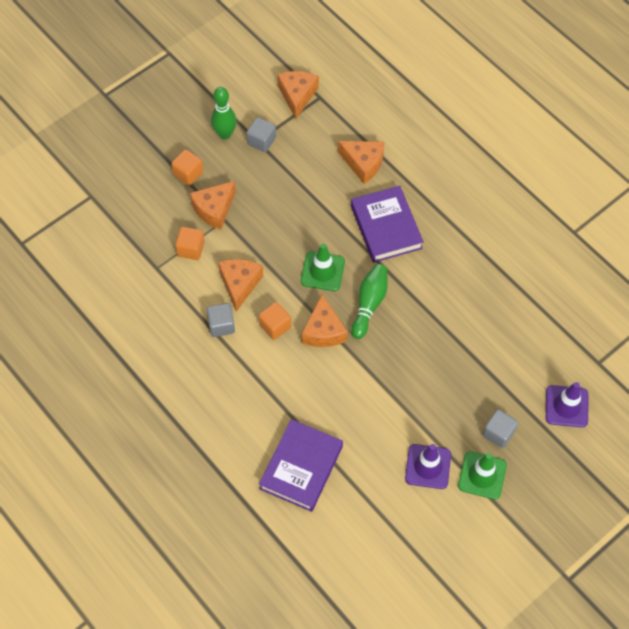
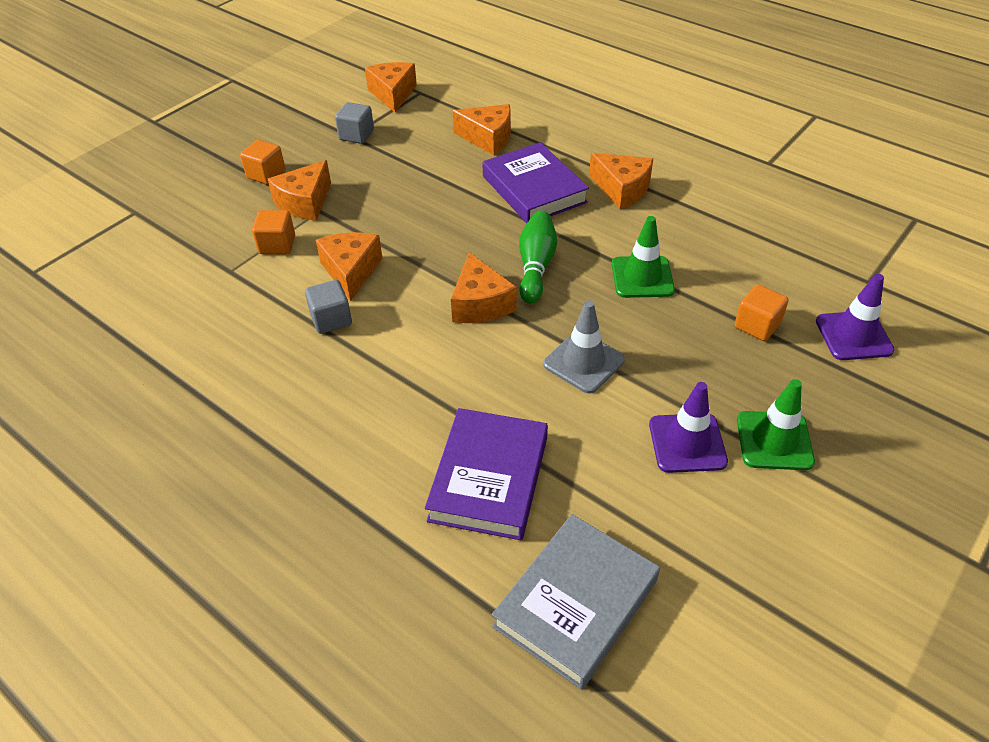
camera: 10 degrees left, 15 degrees down
(225, 134) = (309, 135): green bowling pin -> none
(275, 326) = (410, 309): orange cube -> orange cube (757, 325)
(322, 271) = (463, 242): green traffic cone -> green traffic cone (642, 277)
(332, 555) = (576, 603): none -> grey book
(380, 393) = (583, 362): none -> grey traffic cone
(452, 239) = (622, 189): none -> orange cheese
(498, 433) = (774, 383): grey cube -> none

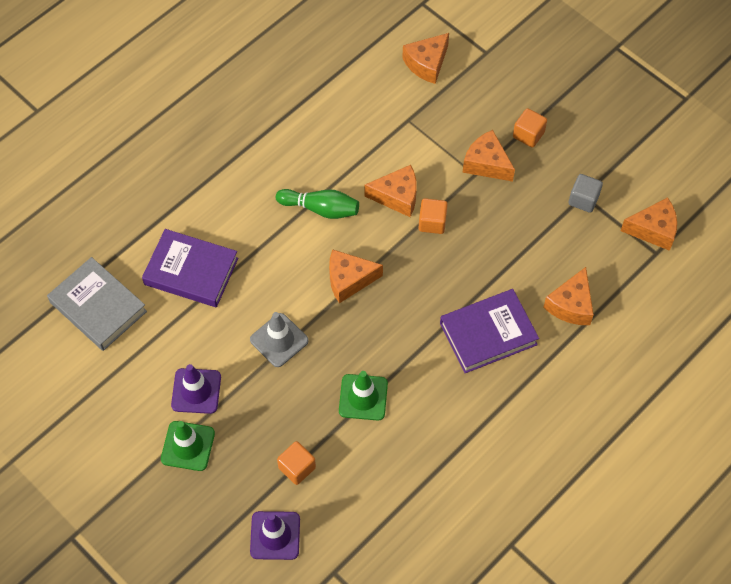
camera: 95 degrees right, 15 degrees up
(277, 245) = (434, 147): orange cube -> orange cube (432, 222)
(331, 319) = (346, 184): grey cube -> none
(536, 266) = (386, 322): green bowling pin -> green bowling pin (320, 209)
(622, 189) = (481, 405): orange cheese -> orange cheese (427, 64)

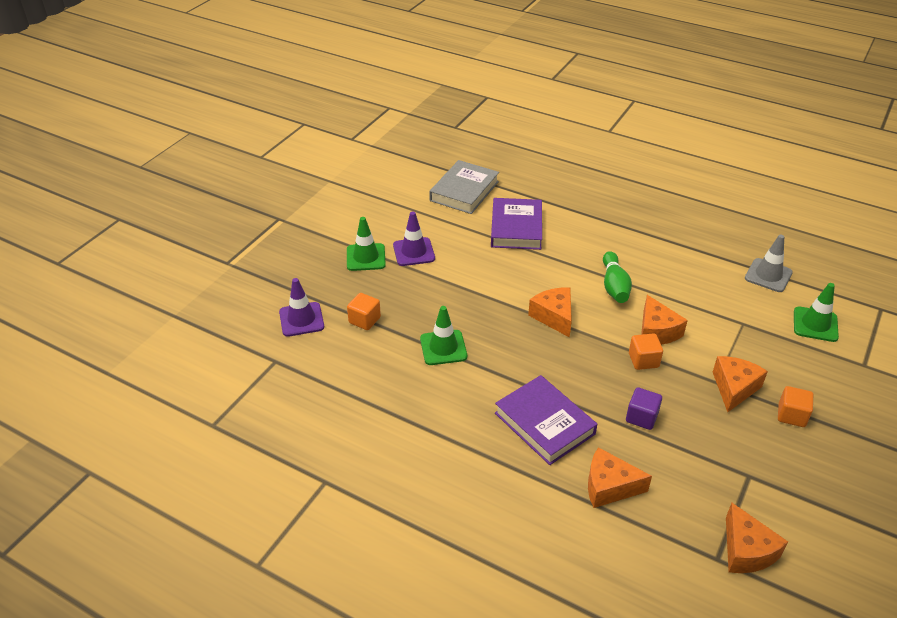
camera: 75 degrees right, 20 degrees down
(279, 340) = (477, 287): grey traffic cone -> grey traffic cone (768, 275)
(427, 64) = (815, 324): orange cheese -> green traffic cone
(501, 251) = (641, 417): none -> purple cube
(583, 199) = (744, 476): grey cube -> none

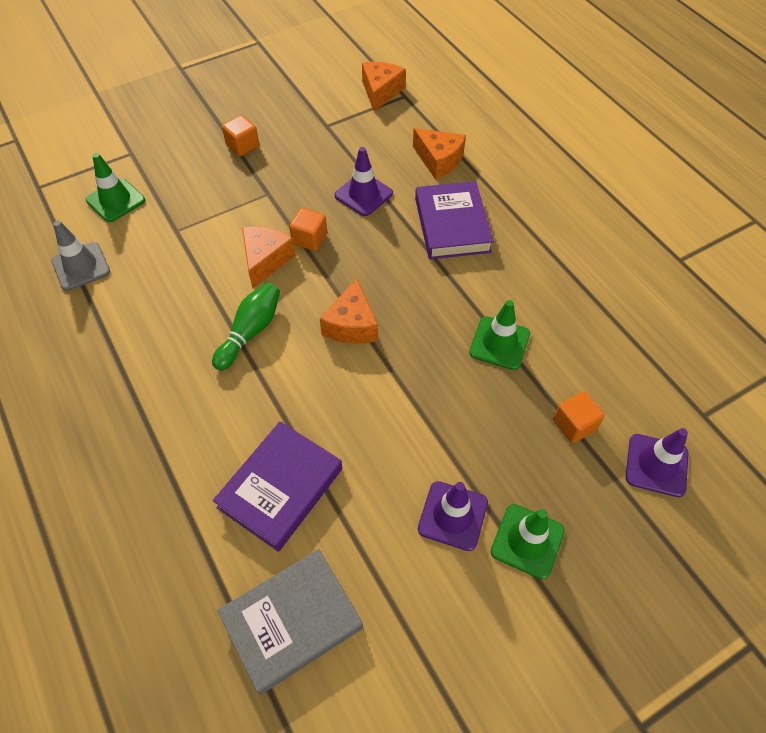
camera: 150 degrees left, 15 degrees up
(641, 417) = (363, 194): purple cube -> purple traffic cone
(734, 388) = (260, 182): orange cheese -> none

